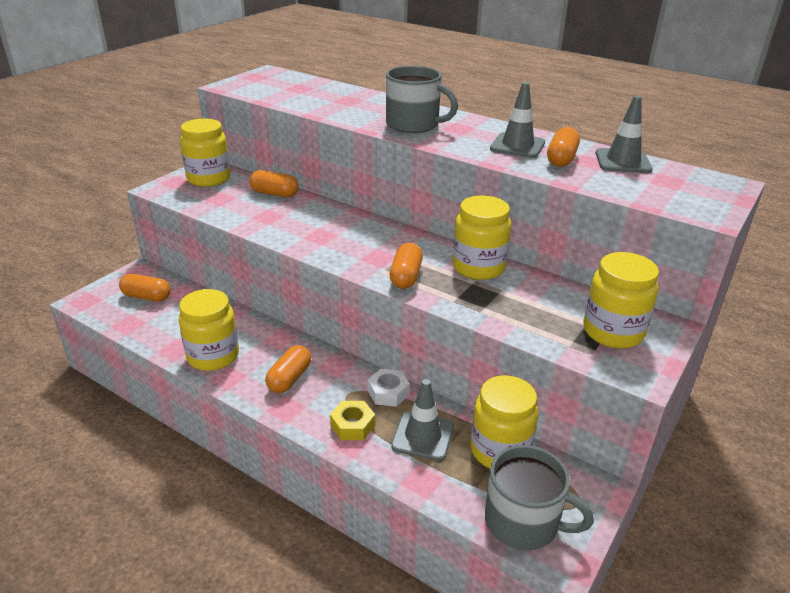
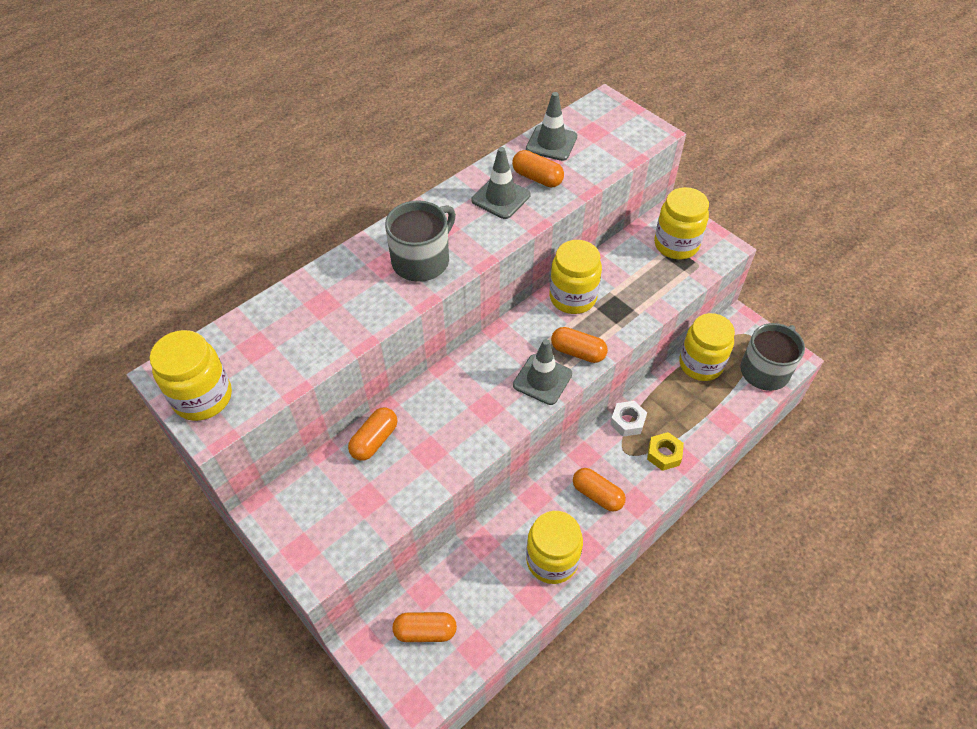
camera: 75 degrees left, 20 degrees up
(147, 297) = (425, 631): orange capsule -> orange capsule turned 60 degrees clockwise
(209, 179) = (306, 510): yellow jar -> yellow jar (203, 397)
(423, 436) = (681, 408): grey traffic cone -> grey traffic cone (542, 379)

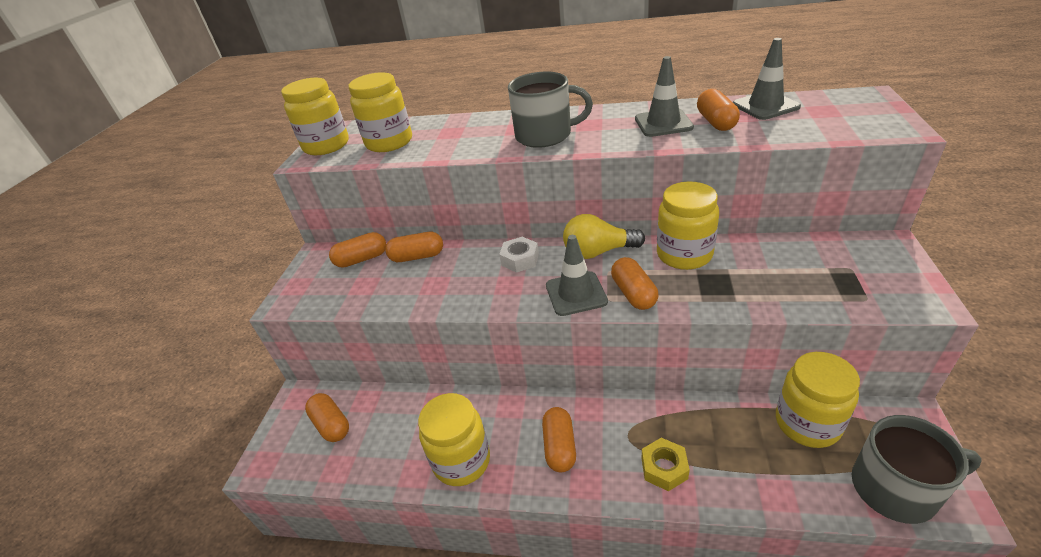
camera: 55 degrees right, 15 degrees down
(324, 481) = (361, 259): none -> orange capsule
(514, 334) = (598, 252): none -> yellow light bulb
(627, 421) = (661, 413): white nut -> white nut (520, 259)
(676, 245) = (858, 269): yellow jar -> yellow jar (389, 142)

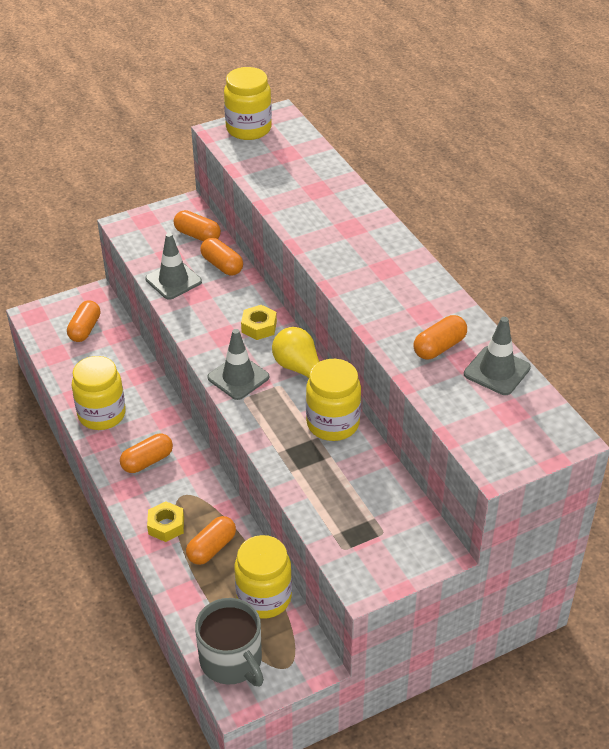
camera: 50 degrees right, 5 degrees up
(389, 142) = (276, 162): yellow jar -> none
(520, 259) = (259, 327): white nut -> yellow nut
(545, 135) = (346, 250): grey mug -> none
(633, 293) = (260, 410): orange capsule -> orange capsule (211, 548)
(663, 123) = (416, 314): grey traffic cone -> grey traffic cone (173, 280)

